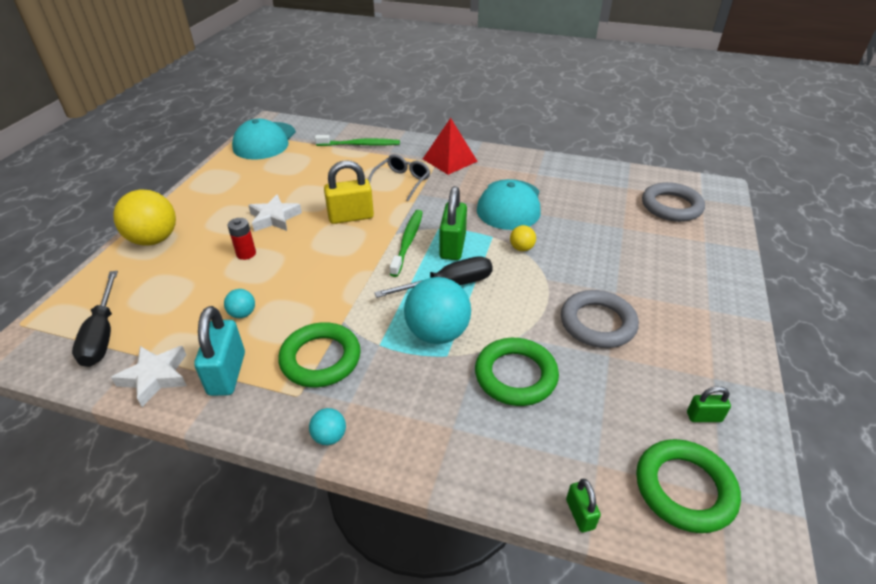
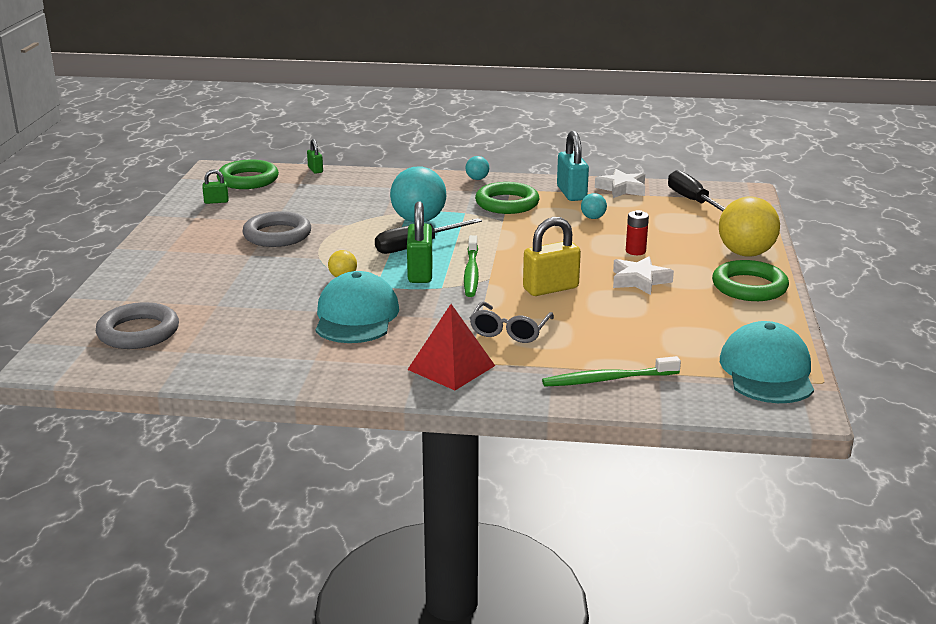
camera: 170 degrees right, 15 degrees down
(515, 375) = (352, 207): green ring -> green ring (749, 287)

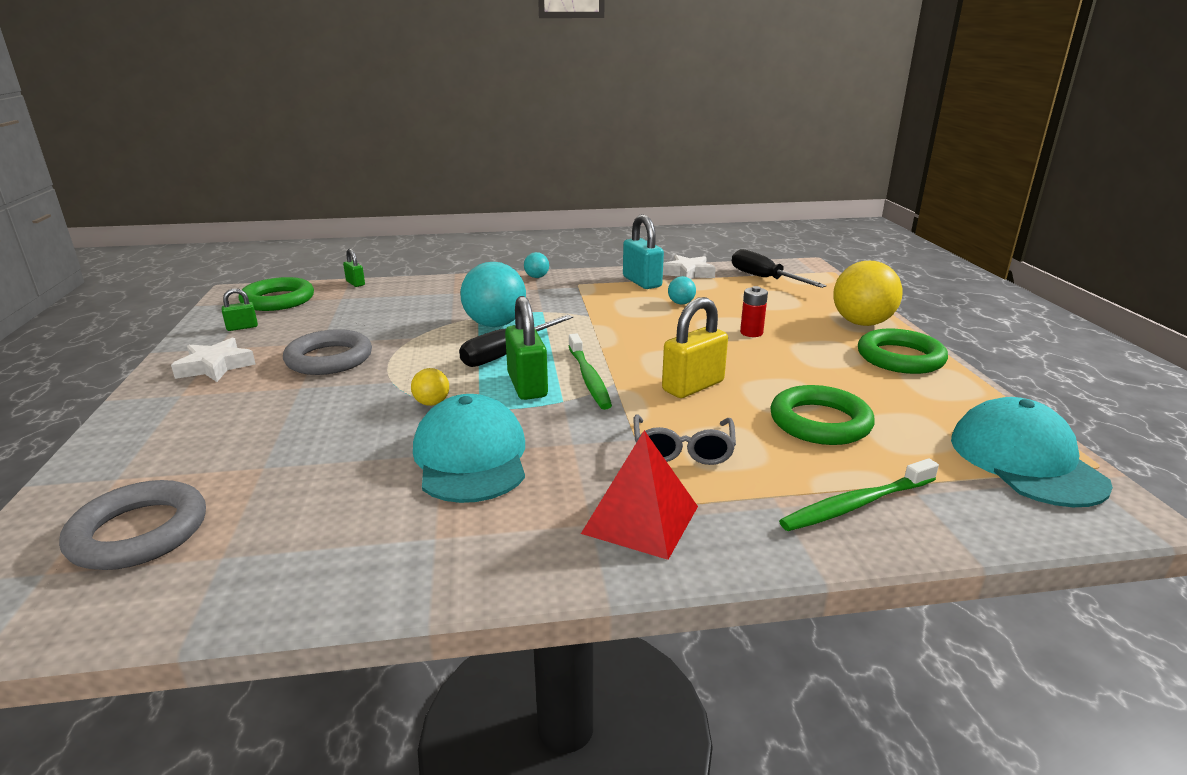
camera: 15 degrees left, 0 degrees up
(507, 203) = (582, 298): green ring -> green ring (820, 422)
(639, 280) = (782, 364): white star -> white star (215, 366)

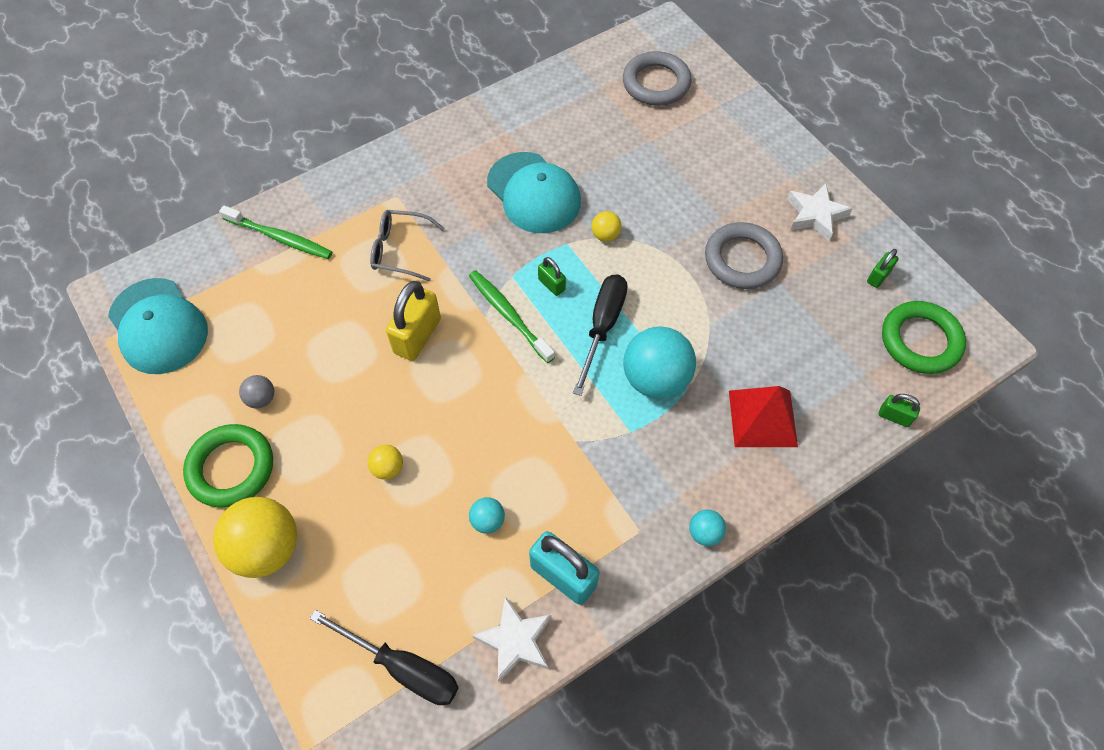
camera: 155 degrees right, 35 degrees up
(527, 385) = (551, 285): green padlock -> green padlock, size x0.52
(640, 519) = (404, 181): red pyramid -> red pyramid (762, 418)
(682, 450) = (400, 250): grey glasses -> grey glasses turned 60 degrees counterclockwise
(751, 333) = (388, 468): red battery -> yellow ball
(820, 422) = (306, 321): green ring -> none
(856, 504) = (280, 238): green toothbrush -> green toothbrush turned 75 degrees clockwise
(873, 385) = (261, 399): none -> grey ball

